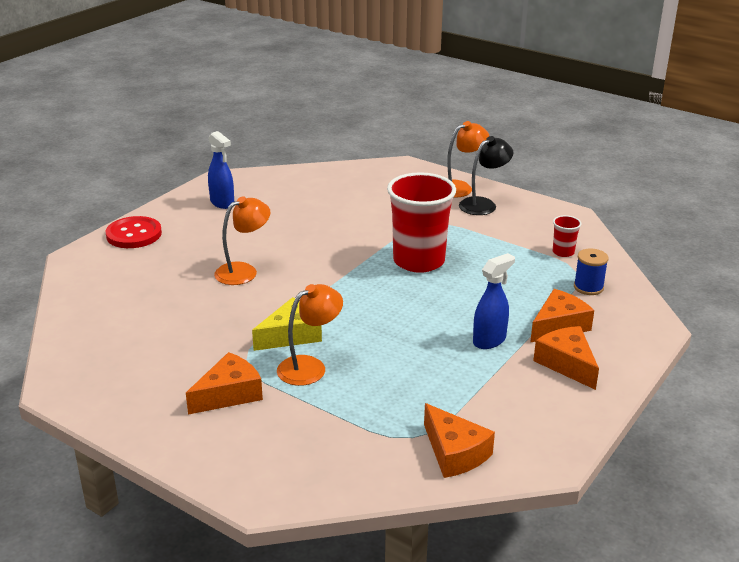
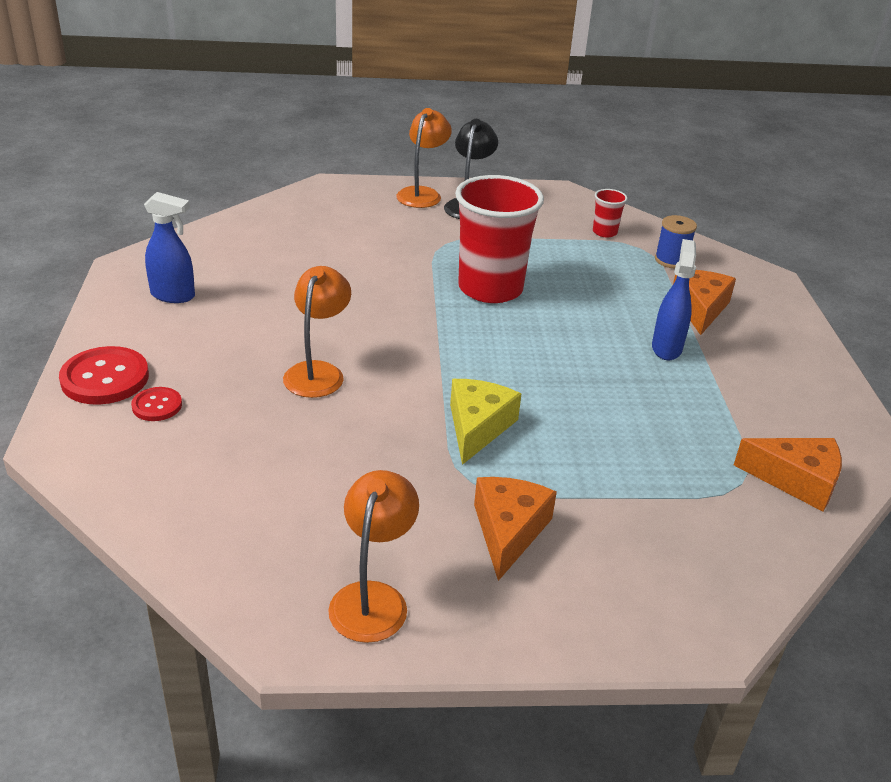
camera: 40 degrees left, 5 degrees up
(140, 257) = (157, 406): none -> red button
(310, 366) = (546, 455): orange lamp -> orange lamp (373, 598)
(567, 364) = (756, 344): orange cheese -> none

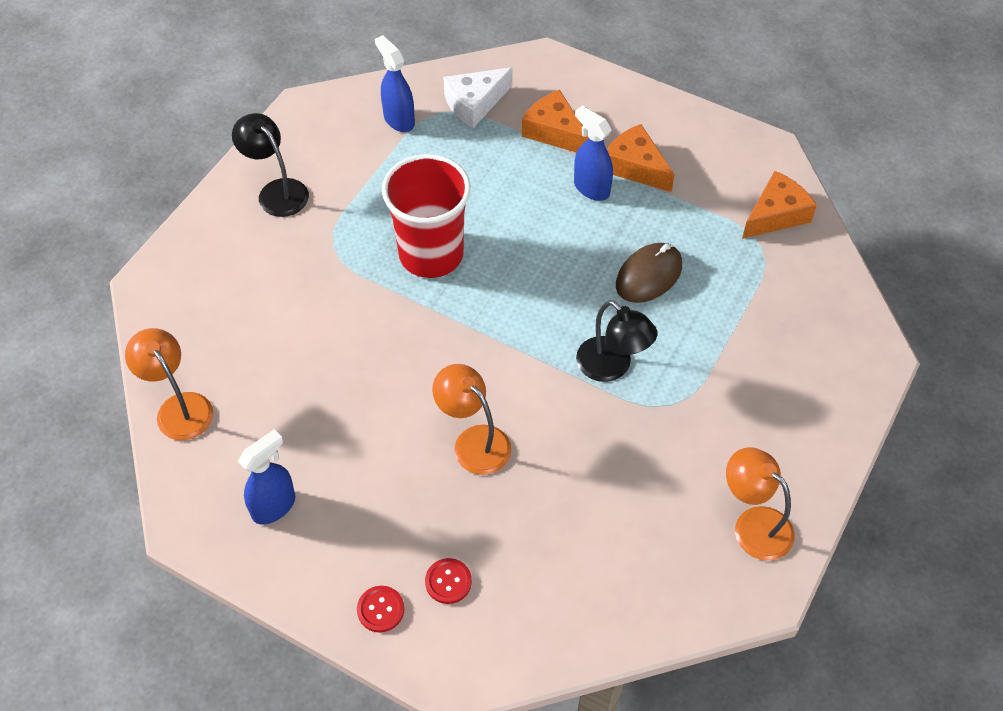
camera: 55 degrees left, 20 degrees up
(105, 378) = (380, 609): red button -> red button, size x0.56
(422, 194) = (226, 215): orange lamp -> orange lamp (179, 407)
(477, 427) = (612, 367): yellow cheese -> black lamp
(508, 531) = (733, 410): orange cheese -> orange cheese (635, 167)
(604, 232) = (398, 120): red cup -> blue spray bottle
(610, 416) = (649, 275): none -> brown mouse
(671, 260) = (474, 103): blue spool -> white cheese

